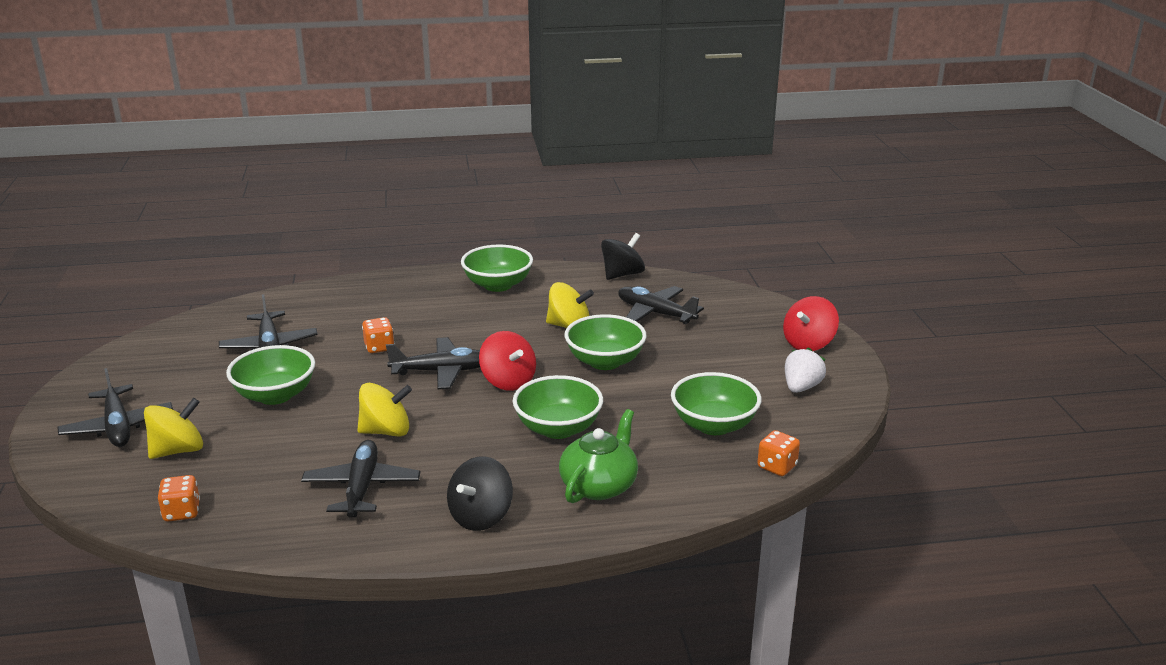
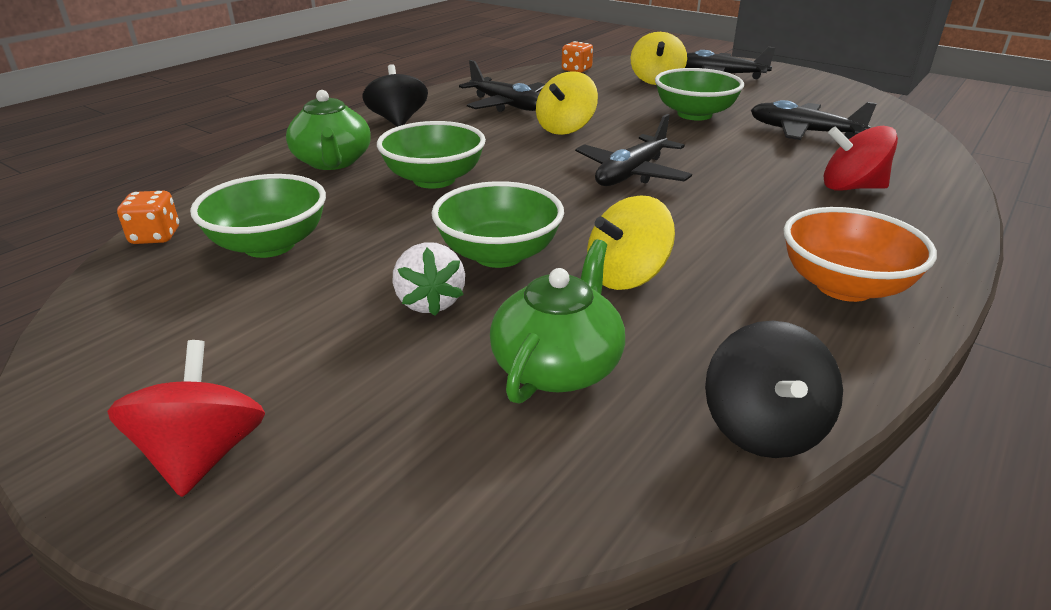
camera: 135 degrees right, 5 degrees up
(379, 347) = (733, 166): orange dice -> none
(498, 285) = (844, 286): green bowl -> orange bowl
(508, 381) = (556, 192): red spinning top -> red spinning top (851, 187)
(655, 313) = (558, 366): black plane -> green teapot
(801, 387) = (171, 348): white strawberry -> white strawberry (430, 302)

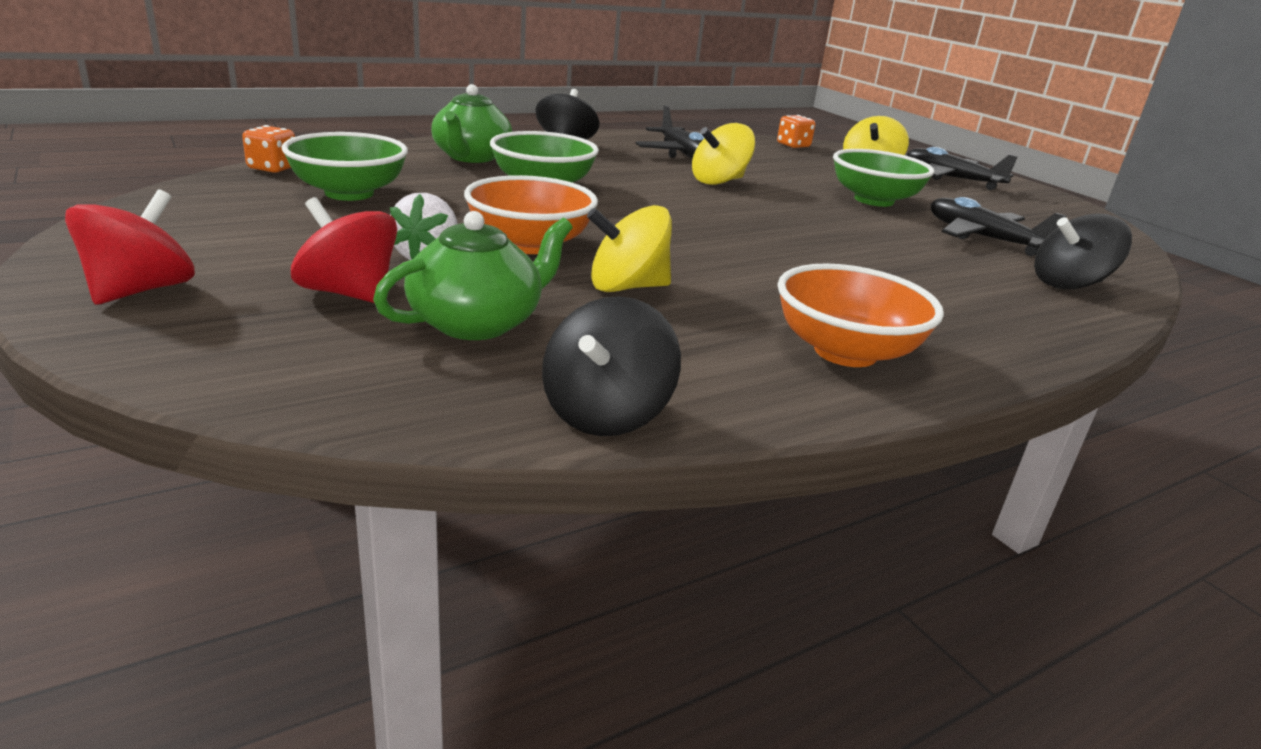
camera: 20 degrees right, 5 degrees down
(499, 254) = (530, 245): green bowl -> orange bowl
(631, 174) = (738, 225): black plane -> none
(851, 187) = (973, 289): red spinning top -> red spinning top (349, 293)
(899, 161) = (1069, 284): none -> black spinning top

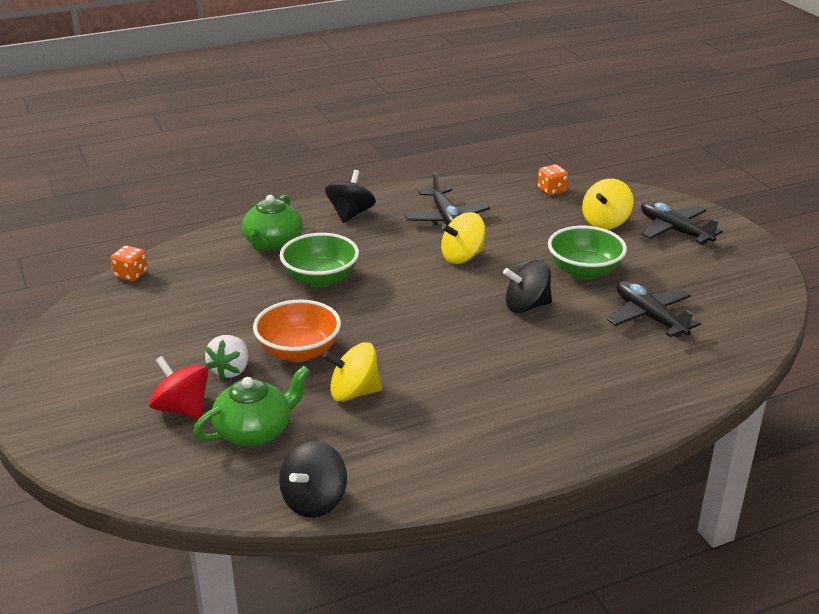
camera: 10 degrees right, 5 degrees up
(141, 290) = (68, 412): red spinning top -> none
(349, 193) = (183, 301): green bowl -> none
(845, 352) = (475, 447): orange bowl -> none
(1069, 284) = (683, 370): black spinning top -> black spinning top (526, 306)

